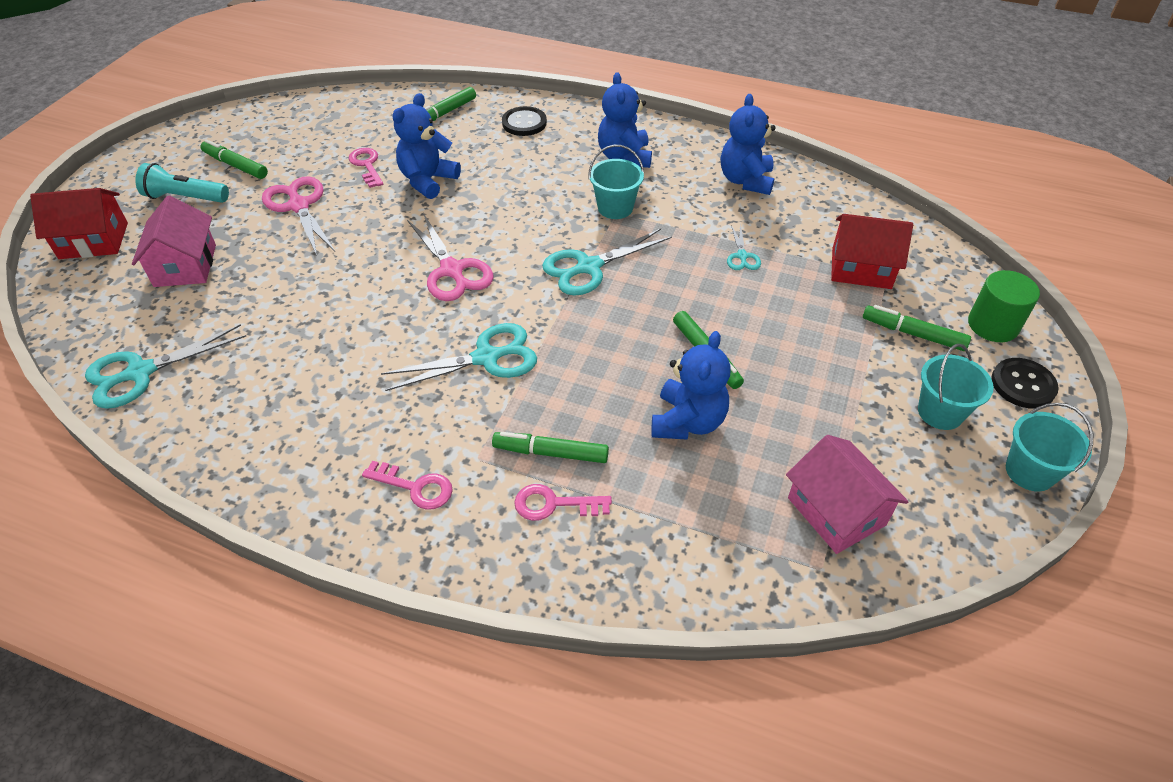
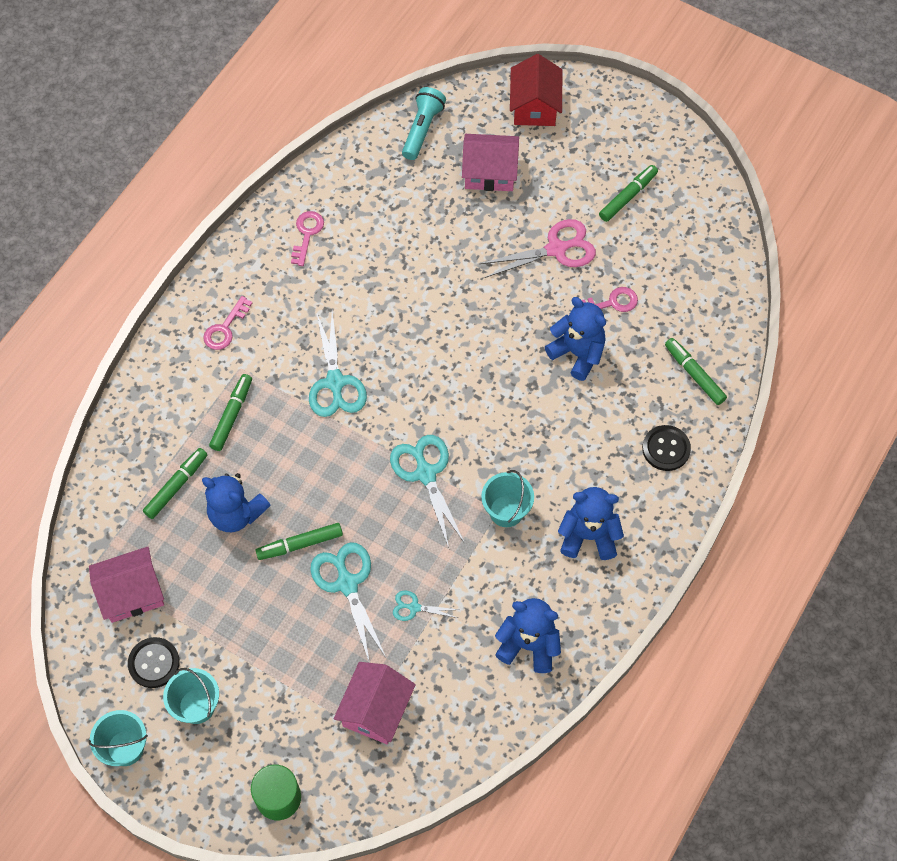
camera: 100 degrees right, 15 degrees up
(141, 372) = (373, 158): turquoise scissors -> turquoise scissors (347, 584)
(185, 197) = (584, 162): turquoise flashlight -> turquoise flashlight (422, 129)
(452, 270) = (444, 365): pink scissors -> none
(553, 504) = (188, 411): pink key -> pink key (307, 234)
(861, 268) = (376, 710): red house -> pink house
(913, 334) = (284, 721): green marker -> green marker (176, 486)
(1023, 385) = (207, 788): black button -> black button (154, 663)

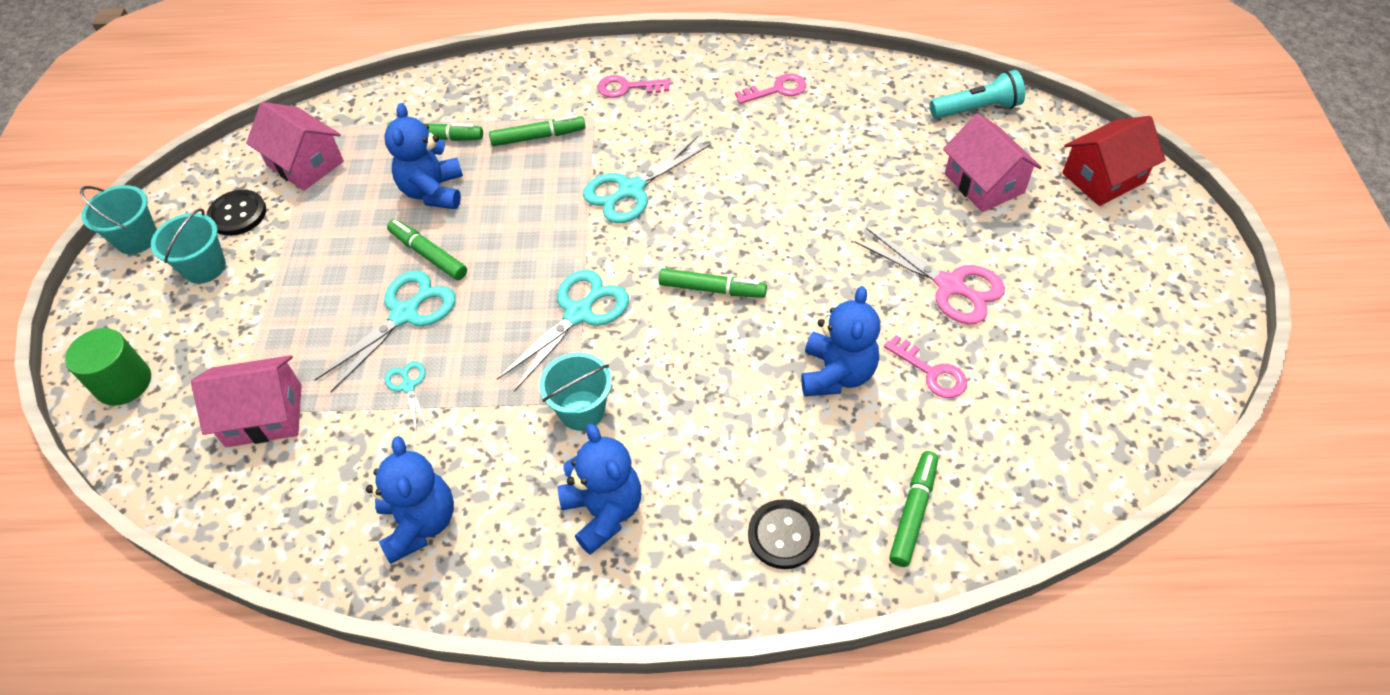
camera: 60 degrees right, 10 degrees down
(628, 196) = (1084, 316): green marker -> green marker (712, 289)

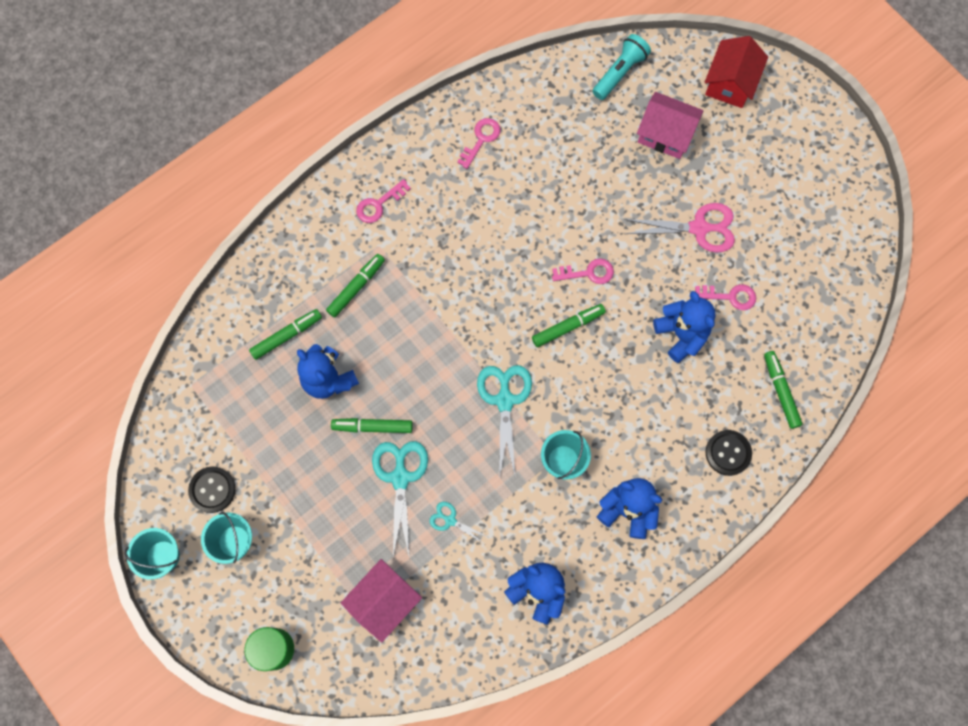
camera: 40 degrees left, 20 degrees up
(305, 163) = (216, 420): pink house -> none
(631, 190) = (456, 287): turquoise scissors -> none
(782, 254) = (588, 272): none -> pink key

